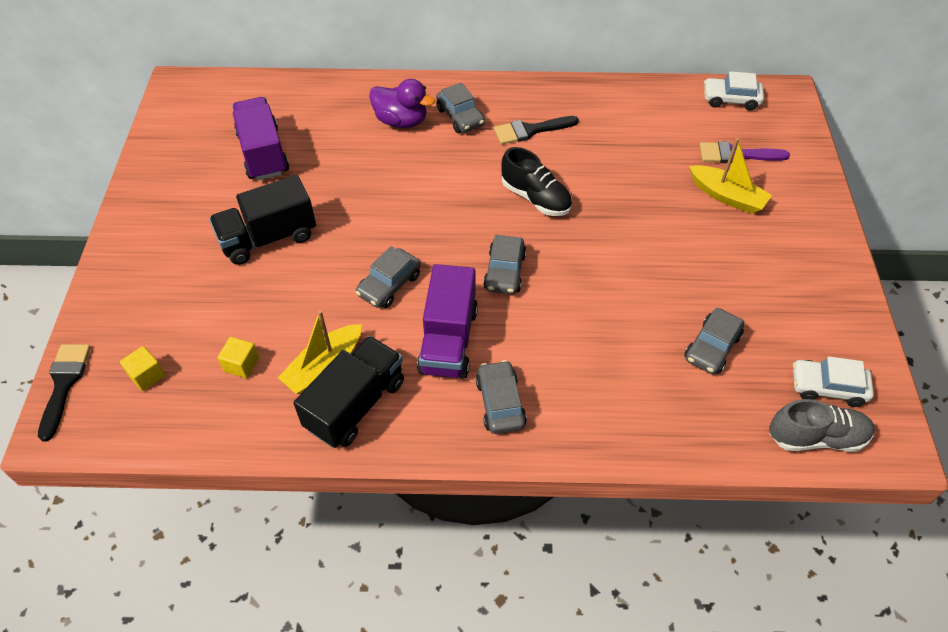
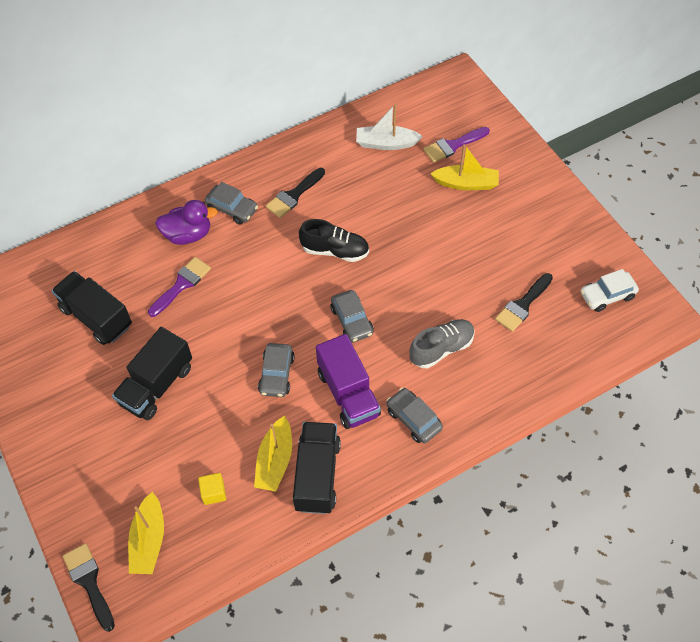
camera: 30 degrees left, 5 degrees up
(147, 375) = (149, 540): yellow cube -> yellow boat
(263, 153) = (96, 317): purple truck -> black truck
(361, 161) = (181, 284): none -> purple brush
(662, 123) = (386, 143): none -> white boat
(712, 347) = (522, 305): grey car -> black brush
(731, 99) = (422, 99): white car -> none
(816, 437) = (618, 333): grey shoe -> grey shoe (441, 348)

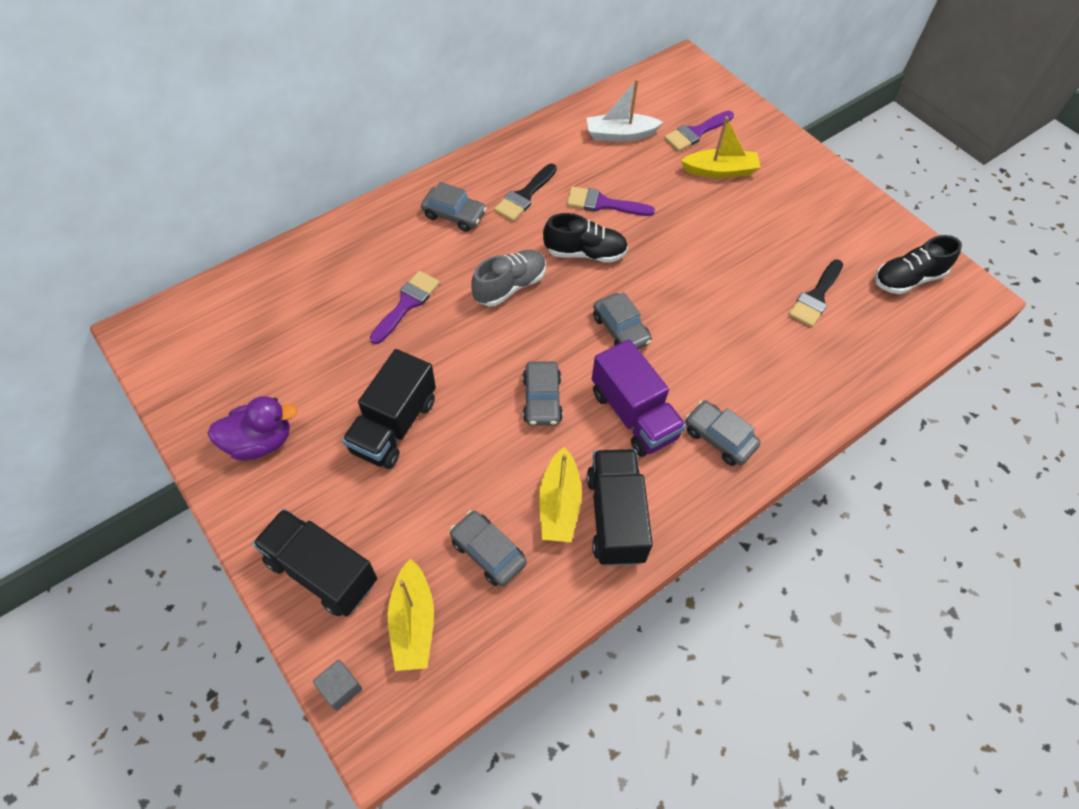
camera: 10 degrees left, 0 degrees up
(89, 582) = (340, 688): black brush -> grey cube
(96, 317) = (305, 350): black truck -> black truck (322, 571)
(188, 234) = (406, 247): purple duck -> purple duck (260, 442)
(213, 492) = (488, 552): yellow cube -> grey car
(359, 207) = (603, 204): none -> purple brush
(441, 348) = (733, 353): grey shoe -> grey shoe (510, 286)
(607, 295) = (907, 279): white car -> black shoe

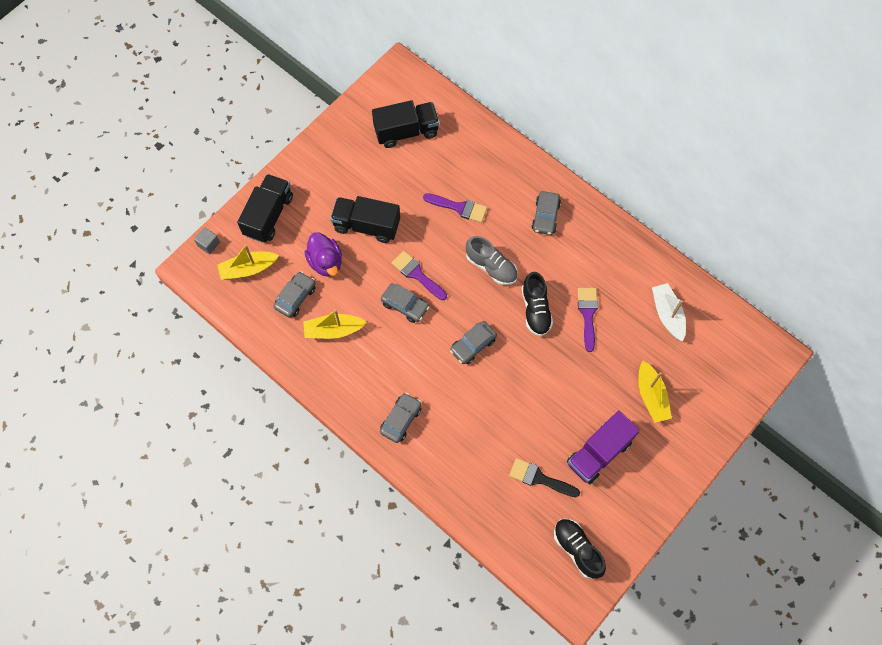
camera: 80 degrees right, 10 degrees up
(260, 442) = (340, 158): purple duck -> purple duck (326, 262)
(525, 195) = (579, 258): black brush -> none
(541, 399) = (405, 305): grey car -> grey car turned 135 degrees counterclockwise
(615, 517) = (331, 364): black truck -> black truck (406, 131)
(634, 414) = (406, 363): purple truck -> purple truck (599, 452)
(696, 132) = (690, 372): purple brush -> purple brush (417, 274)

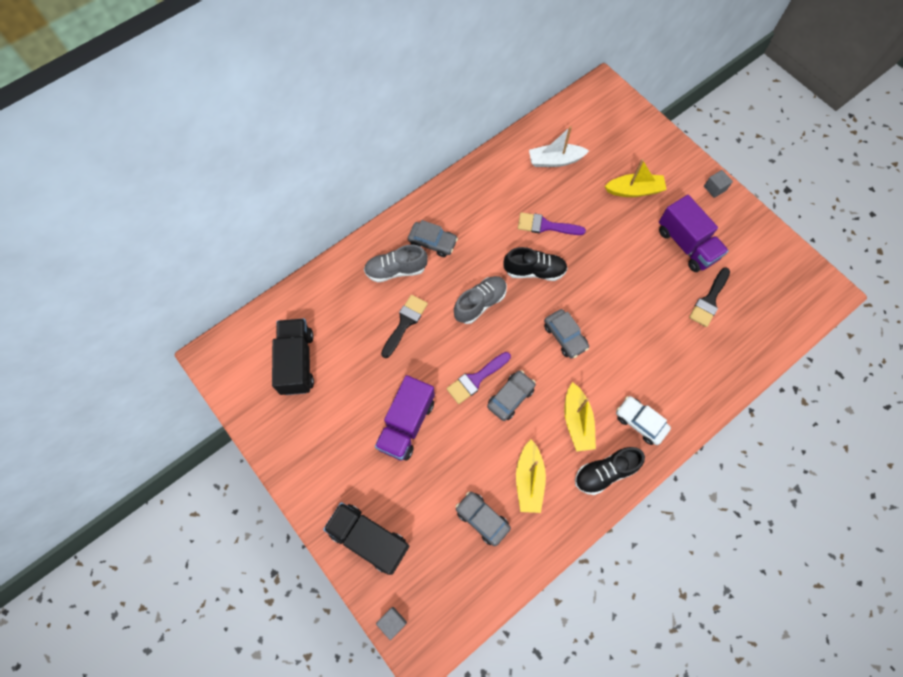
camera: 80 degrees left, 0 degrees up
(248, 269) = (435, 573): yellow boat -> yellow boat (577, 421)
(326, 262) = (443, 477): purple duck -> none
(366, 225) = (406, 424): black truck -> purple truck
(401, 420) = (640, 422): grey car -> white car
(459, 208) = (405, 323): purple brush -> black brush
(509, 191) = (396, 270): none -> grey shoe
(577, 549) = (778, 281): black shoe -> black shoe (605, 472)
(675, 479) = (714, 188): none -> grey cube

